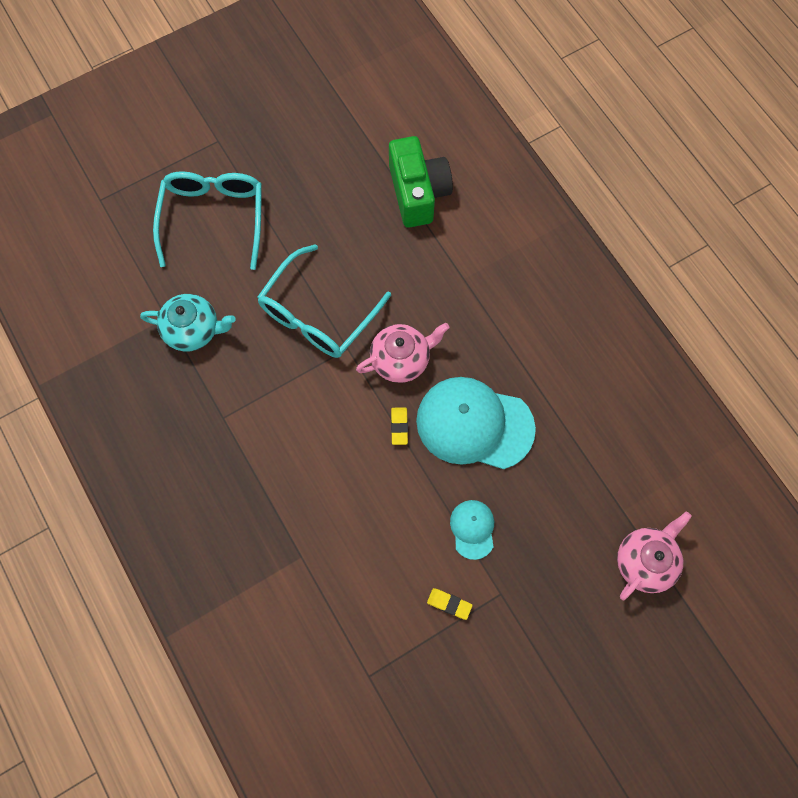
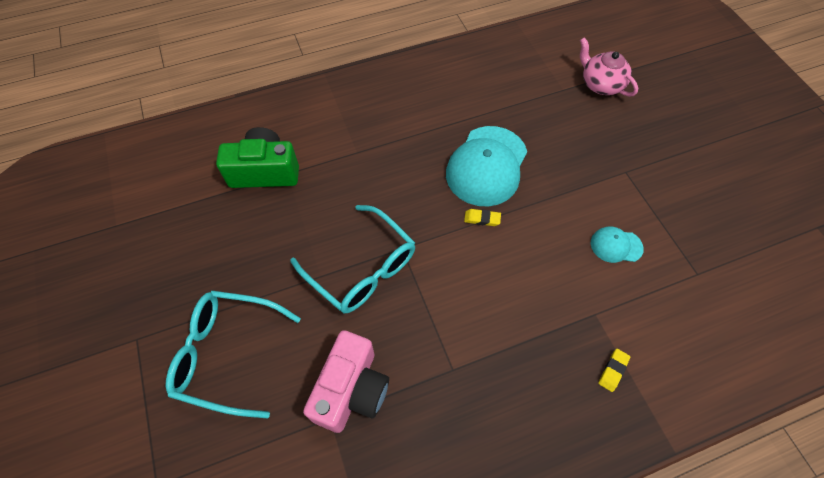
camera: 80 degrees left, 10 degrees down
(193, 330) = (351, 389): turquoise teapot -> pink camera
(401, 359) = (421, 208): pink teapot -> none
(449, 604) = (634, 207): yellow eraser -> yellow eraser (613, 370)
(472, 529) = (574, 181): turquoise cap -> turquoise cap (616, 245)

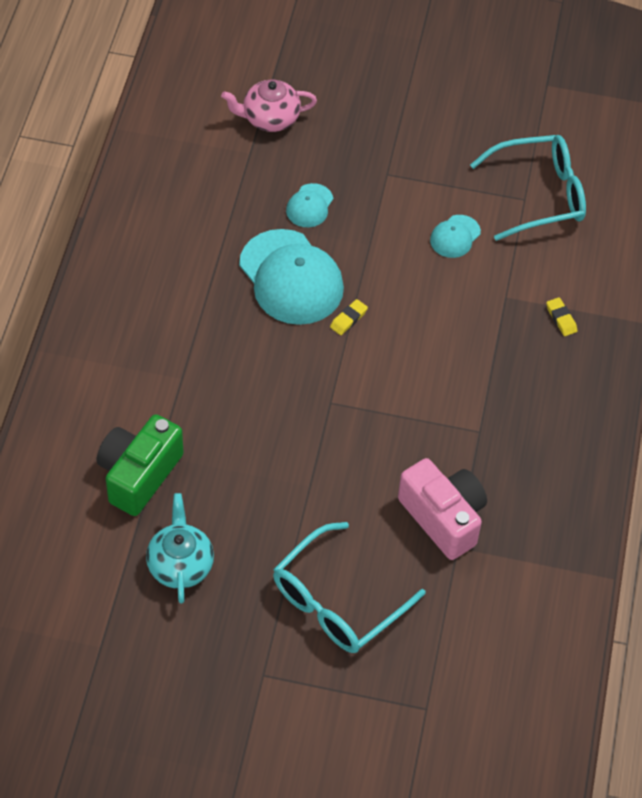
camera: 60 degrees left, 5 degrees down
(206, 234) = (180, 564): none -> turquoise teapot
(362, 268) = (327, 446): turquoise glasses -> turquoise glasses (539, 195)
(554, 143) = (309, 206): none -> turquoise cap

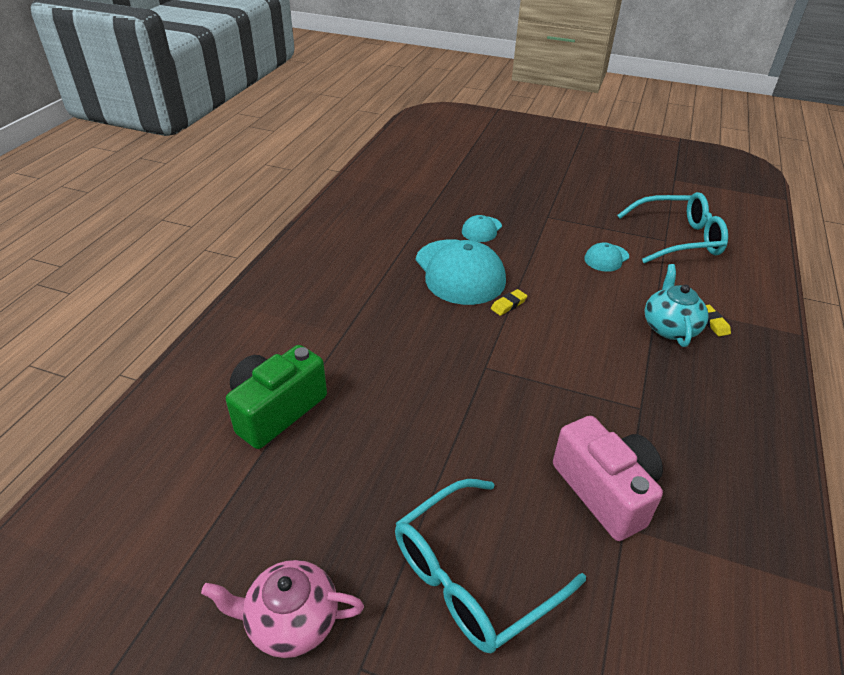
camera: 10 degrees right, 15 degrees down
(180, 564) = (292, 507): turquoise teapot -> turquoise teapot (670, 327)
(269, 118) = (456, 180): pink teapot -> pink teapot (291, 621)

